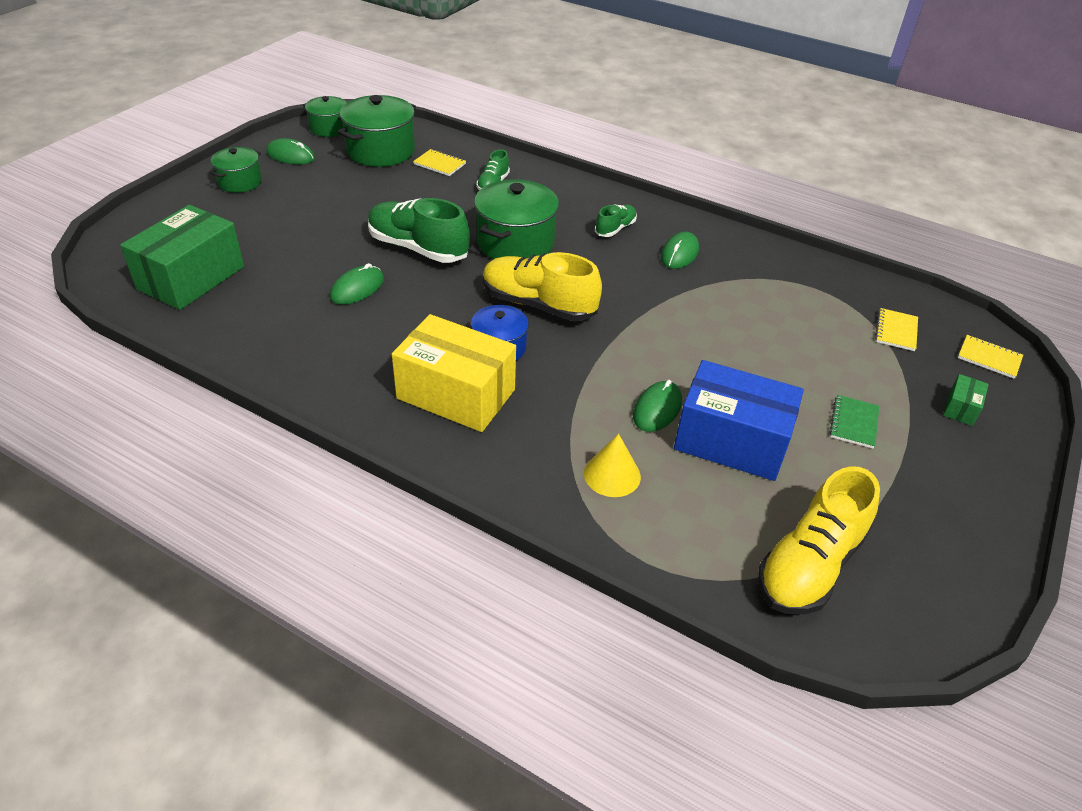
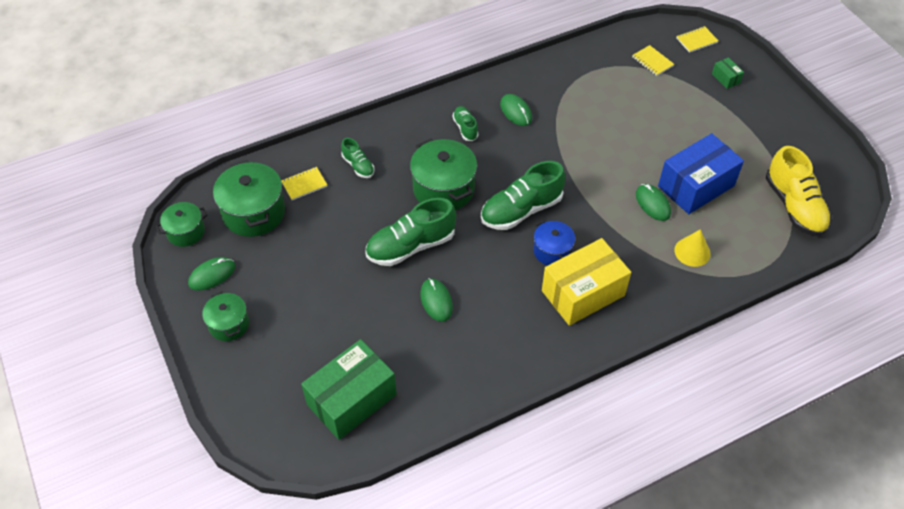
camera: 55 degrees left, 10 degrees up
(191, 278) = (352, 399): green box -> green box turned 75 degrees clockwise
(538, 305) = (521, 210): yellow shoe -> green shoe
(853, 423) = (711, 127): green notebook -> none

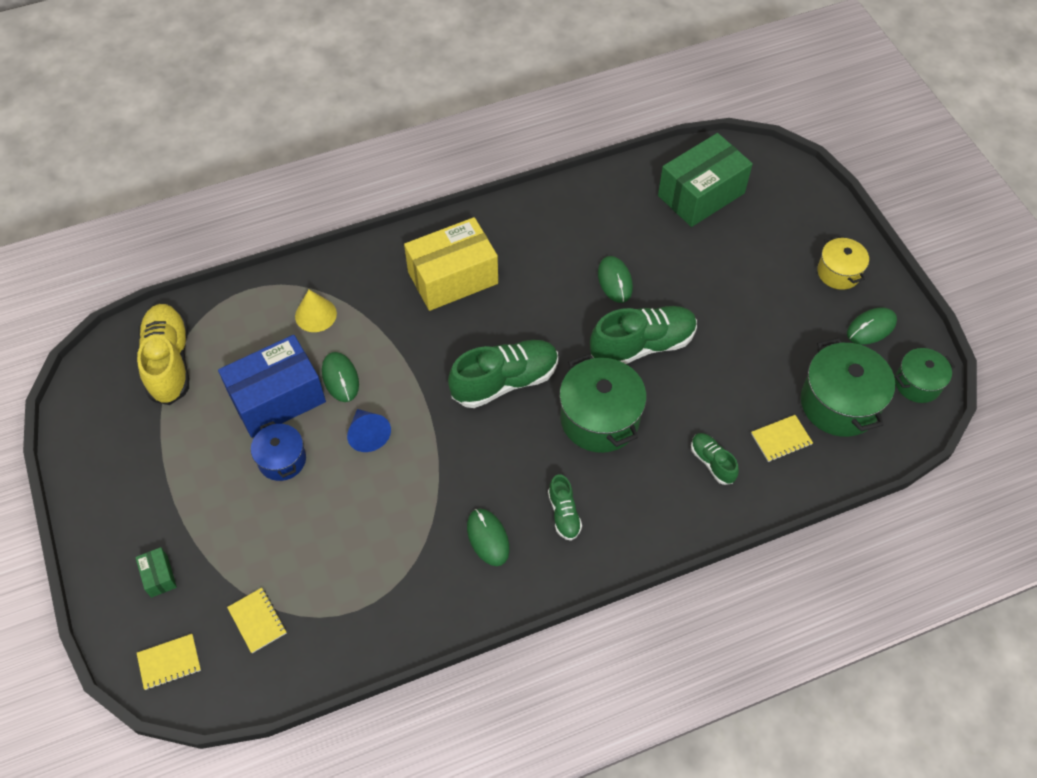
camera: 175 degrees left, 5 degrees up
(229, 324) = (838, 272): green pot -> yellow pot
(552, 251) = (477, 327): blue pot -> blue pot (282, 460)
(617, 166) = (368, 435): none -> blue cone

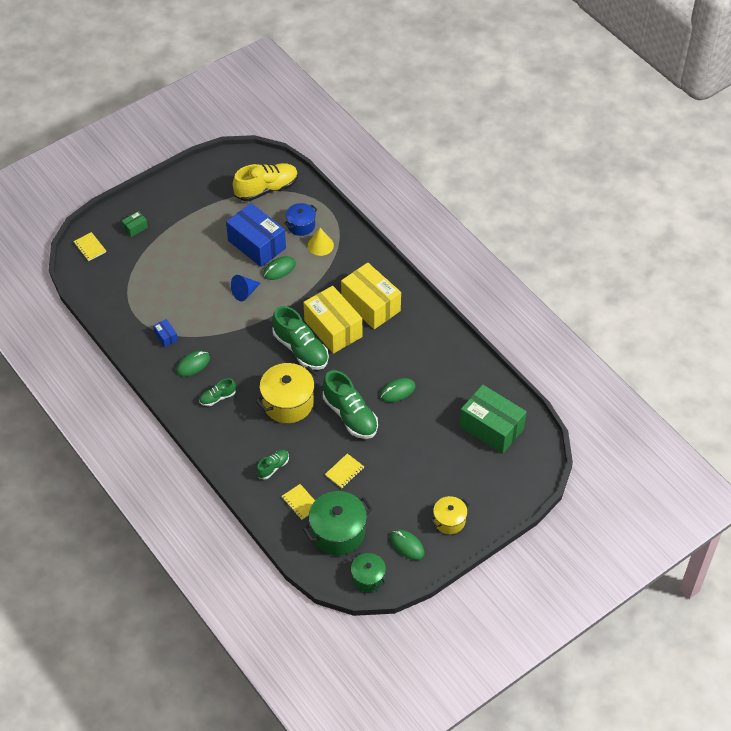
camera: 75 degrees right, 5 degrees down
(257, 621) = (120, 276): yellow notebook -> yellow notebook (344, 471)
(282, 460) = (217, 258): blue pot -> blue pot (301, 225)
(417, 568) = (166, 337): none -> blue box
(480, 332) = (333, 328): none -> yellow box
(599, 419) = (288, 403): green pot -> yellow pot

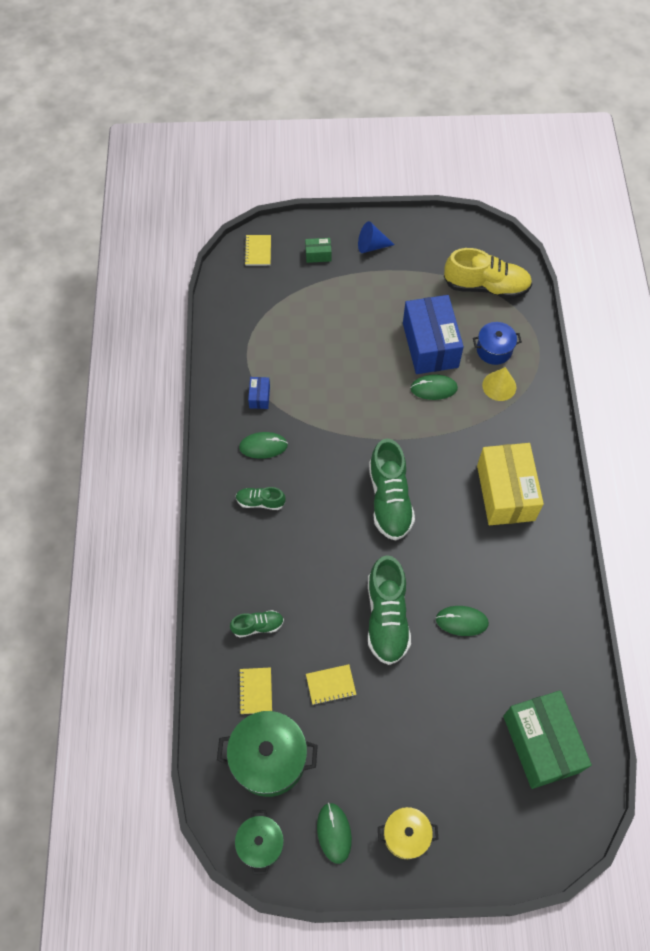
camera: 35 degrees right, 10 degrees up
(244, 292) = (377, 394): blue cone -> blue cone (371, 246)
(288, 403) = (330, 556): yellow pot -> none
(333, 328) = (443, 496): yellow box -> none

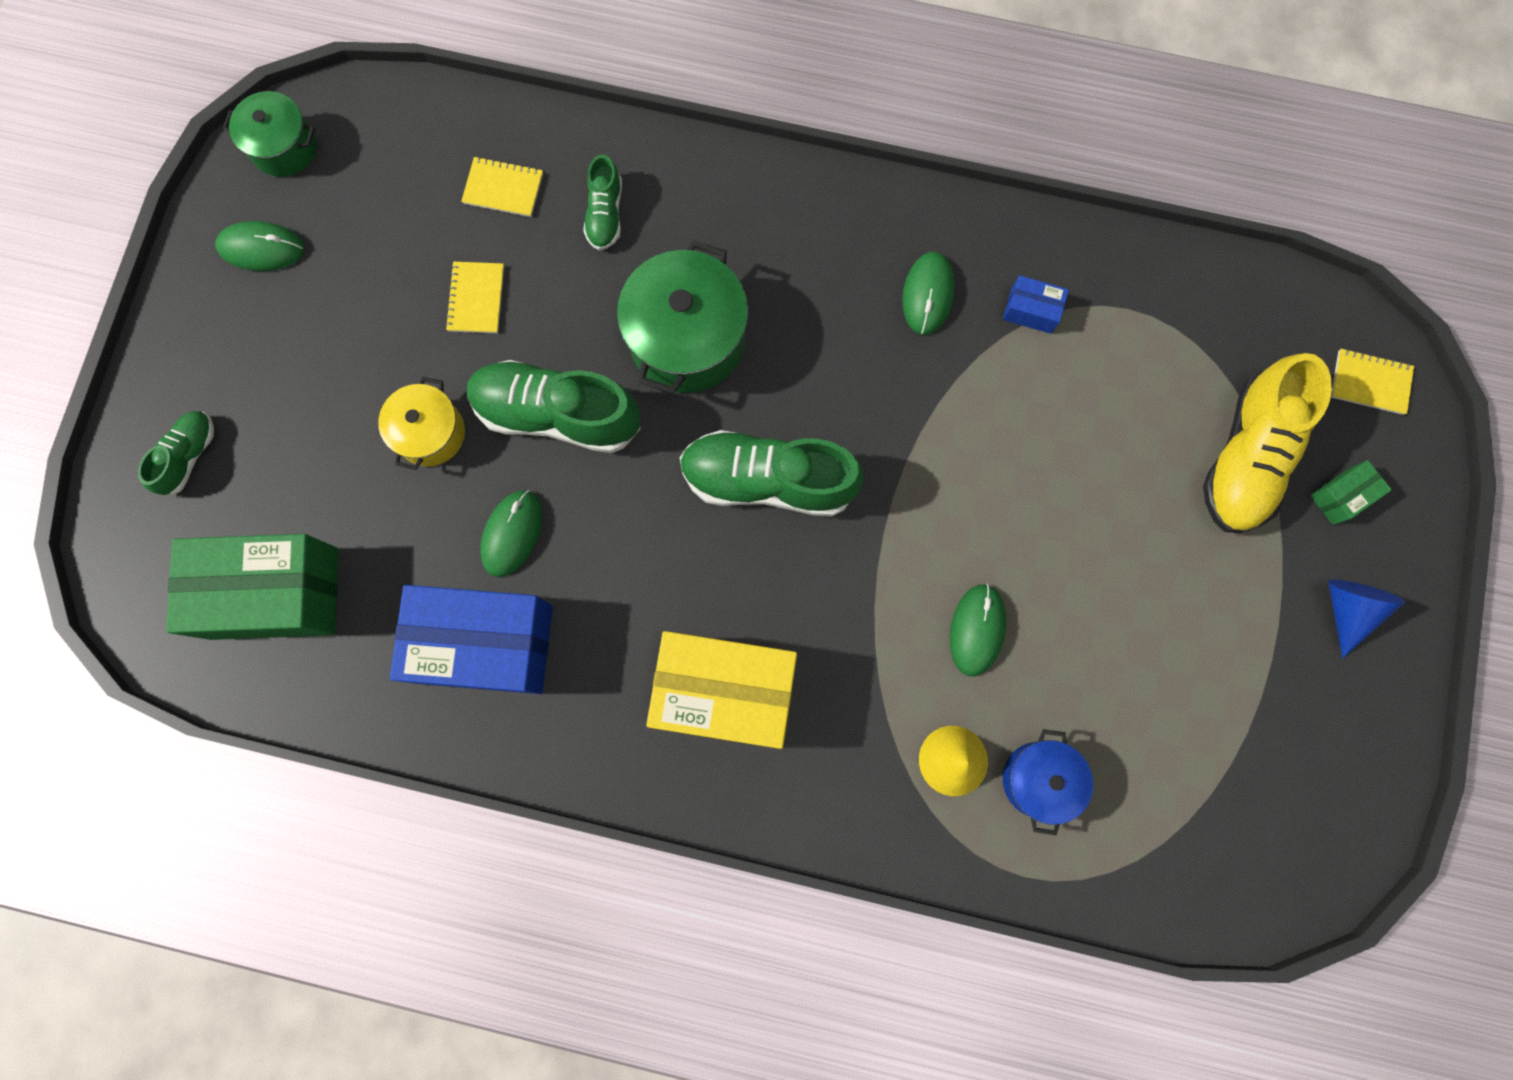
camera: 105 degrees right, 15 degrees up
(260, 502) = (821, 266): green shoe -> green shoe (189, 456)
(269, 759) = (396, 185): green pot -> green pot (687, 339)
(318, 255) = (1341, 496): green box -> green box turned 45 degrees clockwise
(406, 835) = (220, 346): yellow pot -> yellow pot (431, 433)
(430, 345) = (1077, 654): blue box -> blue box (485, 644)
(486, 286) = (1199, 818): yellow shoe -> yellow shoe (1245, 456)

